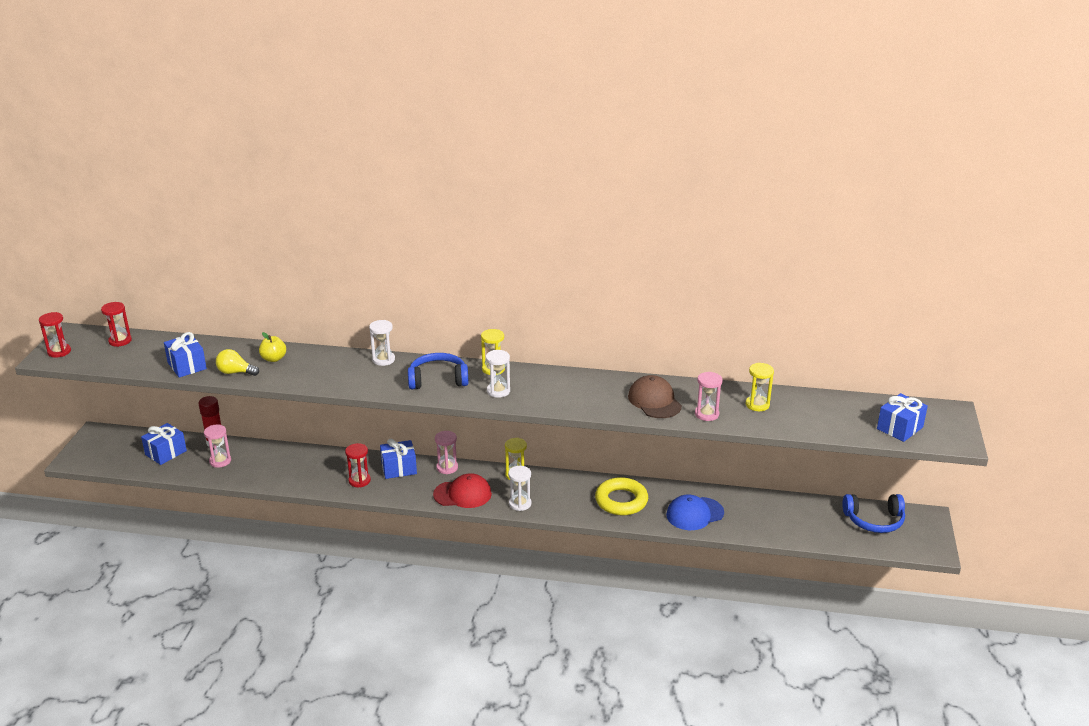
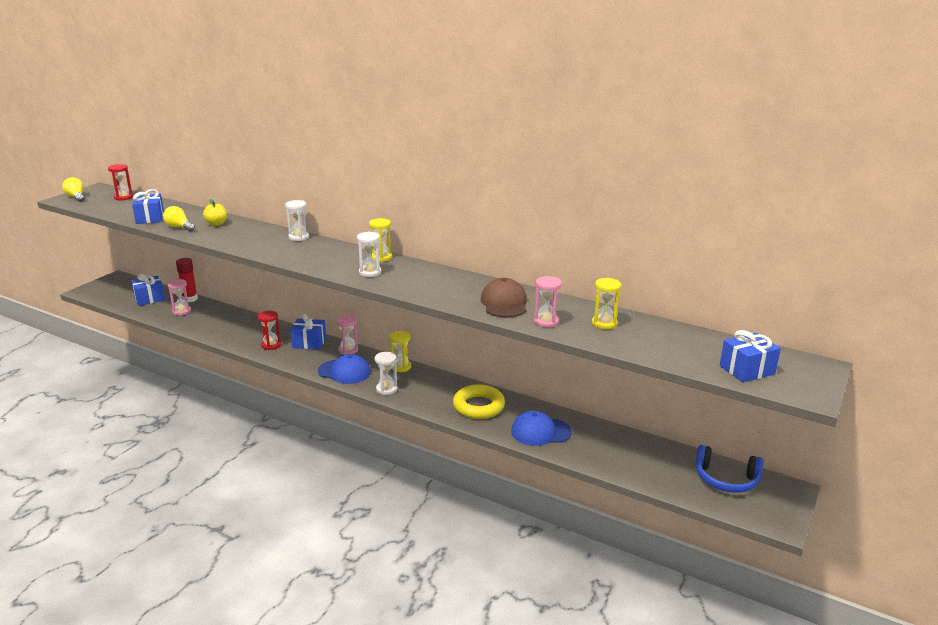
camera: 20 degrees right, 5 degrees down
(59, 352) = (76, 197): red hourglass -> yellow light bulb
(438, 379) = (328, 256): blue headphones -> none
(462, 494) = (344, 372): red cap -> blue cap

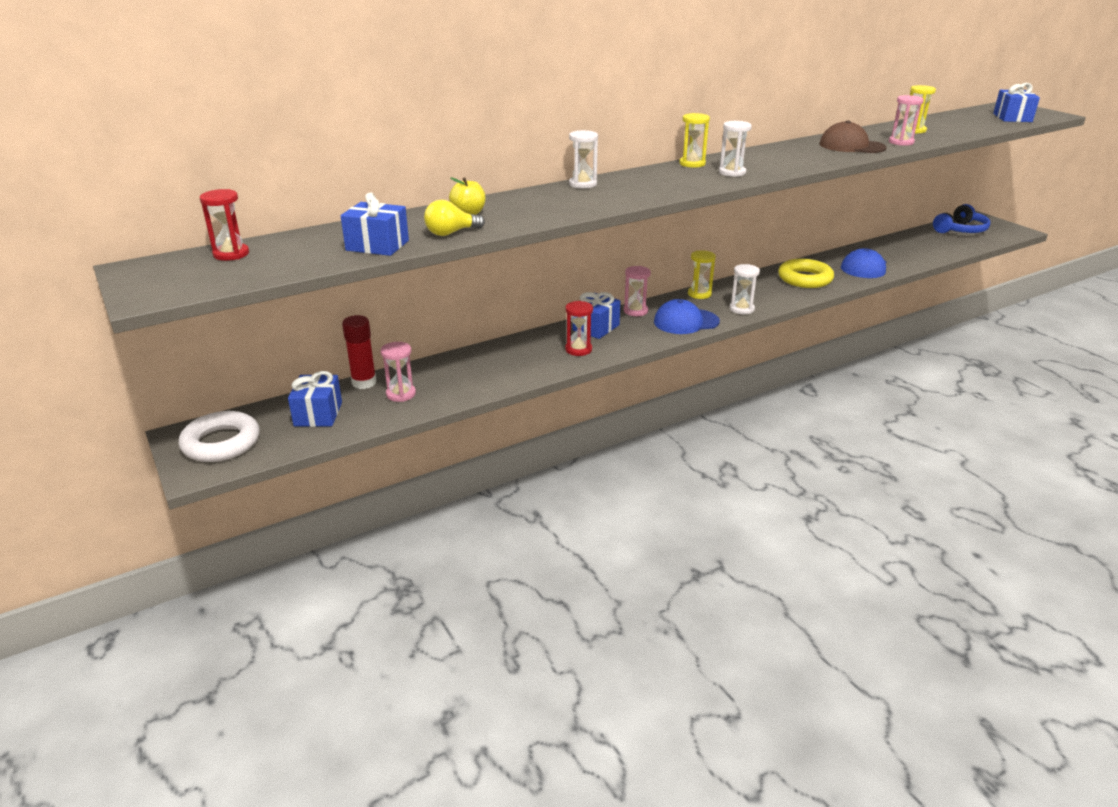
camera: 60 degrees left, 5 degrees up
(76, 197) = (156, 287): yellow light bulb -> none
(112, 288) = (221, 443): none -> white ring
(344, 372) = (686, 322): blue cap -> blue cap turned 150 degrees counterclockwise

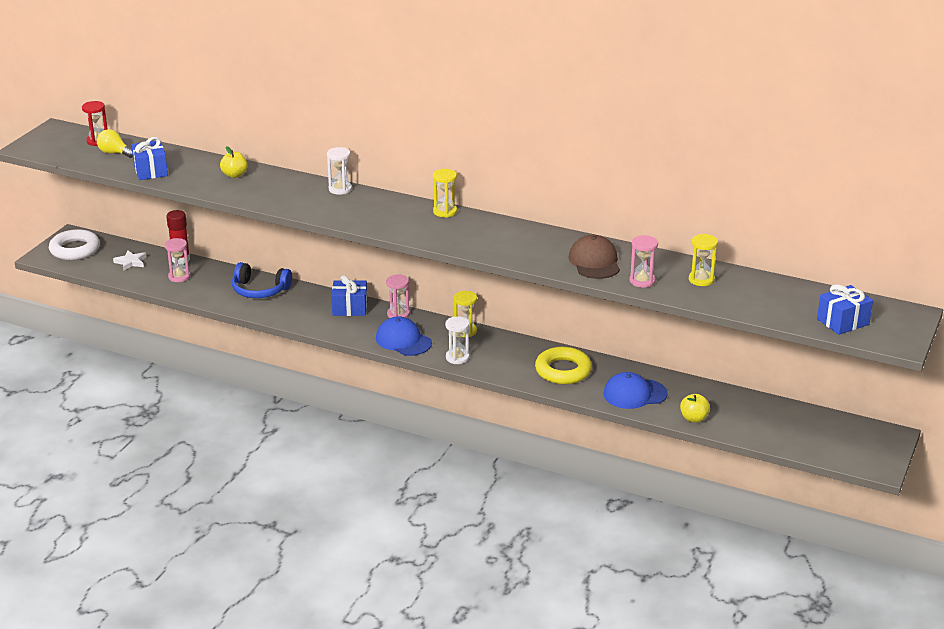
camera: 55 degrees right, 0 degrees up
(318, 414) = (131, 262): blue gift -> white star
(451, 233) = (193, 182): yellow light bulb -> yellow light bulb (115, 153)
(578, 349) = (306, 313): red hourglass -> none
(732, 172) = (440, 232): white hourglass -> none
(916, 259) = (694, 418): none -> yellow apple
(960, 230) = (828, 429): blue headphones -> blue headphones (259, 290)

